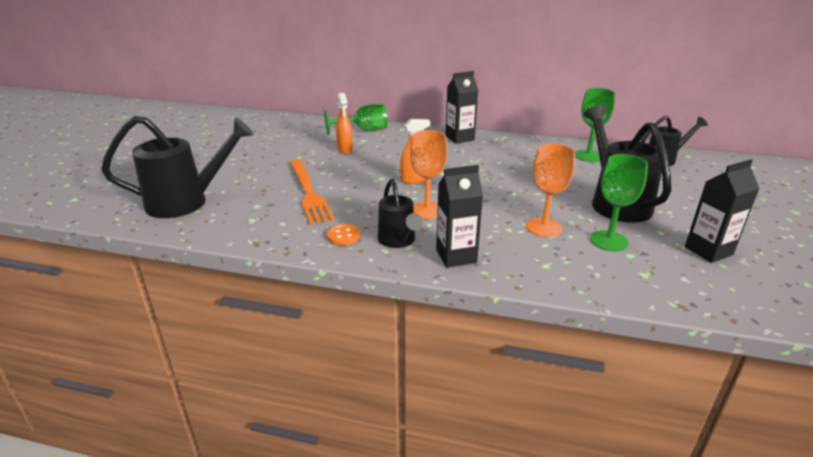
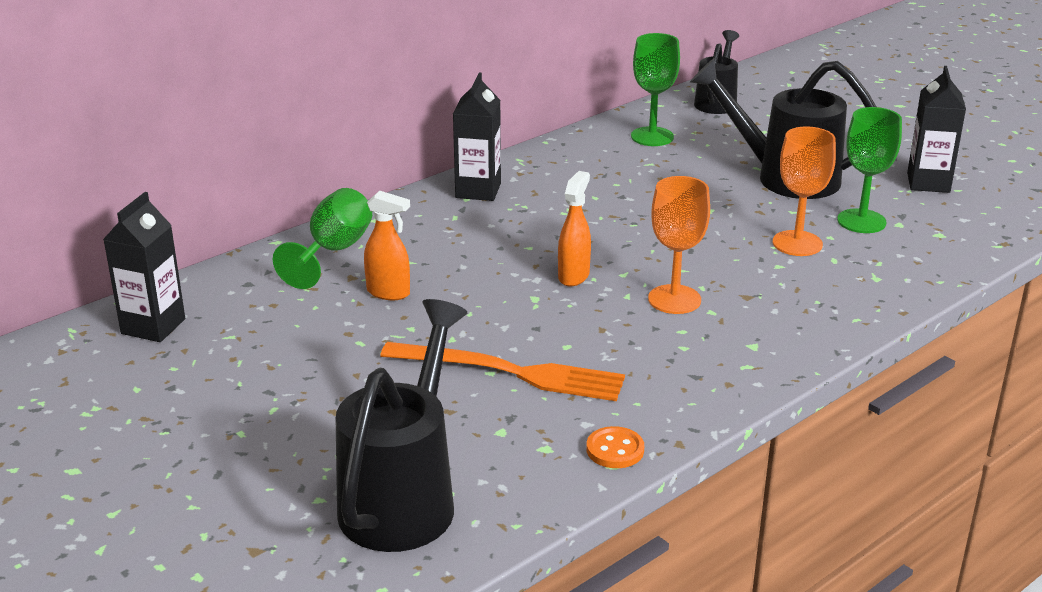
camera: 55 degrees left, 0 degrees up
(343, 236) = (678, 384): orange button -> orange button (615, 450)
(398, 241) = (732, 348): black watering can -> none
(456, 256) = (807, 323): black carton -> black carton (153, 326)

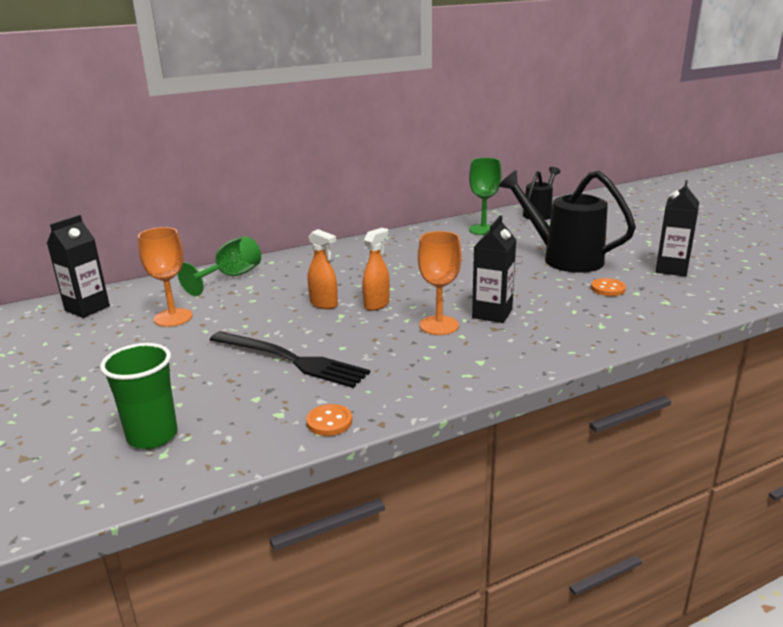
camera: 15 degrees right, 5 degrees down
(389, 293) = (247, 303): orange spray bottle -> orange spray bottle (324, 304)
(403, 498) = (152, 436): black watering can -> green cup
(478, 190) = (348, 251): black carton -> black carton (492, 314)
(510, 372) = (291, 360): orange fork -> black fork
(797, 243) = (551, 298): orange goblet -> orange goblet (173, 317)
(861, 221) = (608, 289): green goblet -> orange button

